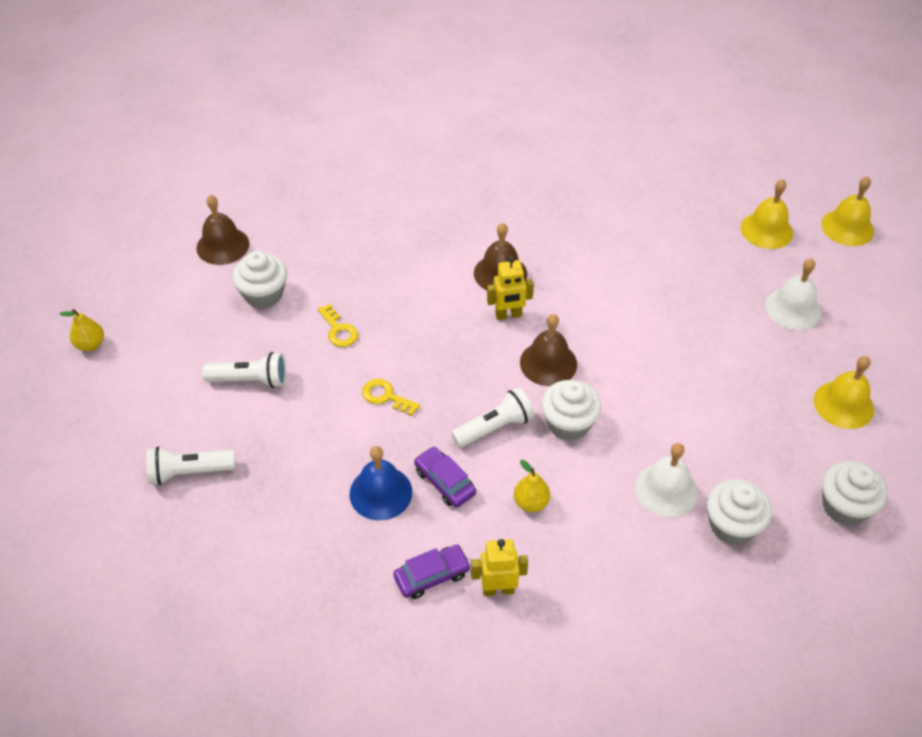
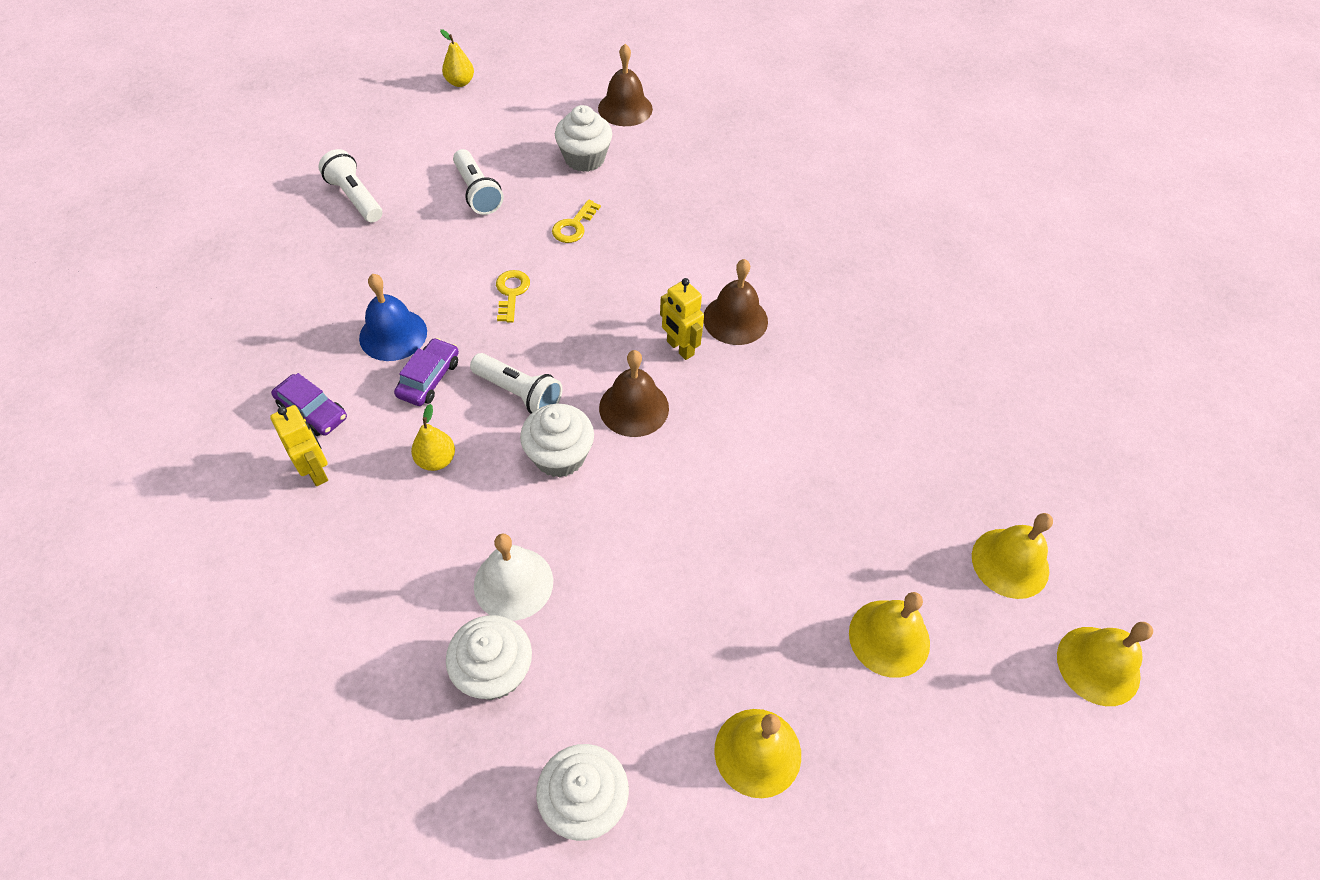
camera: 60 degrees right, 5 degrees up
(793, 308) = (889, 638): white bell -> yellow bell

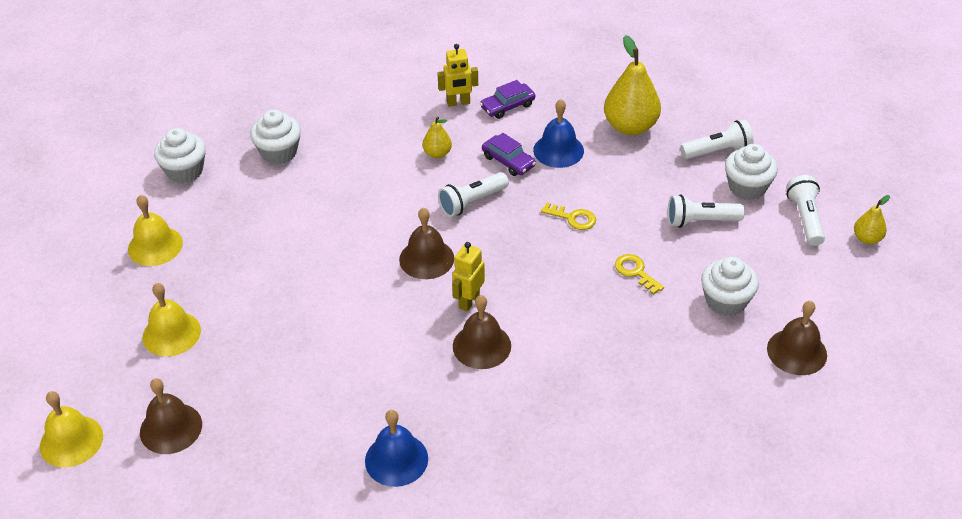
camera: 115 degrees right, 10 degrees down
(328, 278) = (630, 126): none -> yellow pear
(445, 122) = (805, 218): none -> white flashlight
(513, 583) = (327, 170): white bell -> none
(559, 456) = (407, 210): white cupcake -> white cupcake (747, 187)
(680, 348) = (469, 301): yellow robot -> yellow robot turned 45 degrees counterclockwise
(909, 343) = (396, 459): none -> blue bell
(1010, 563) = (171, 428): yellow bell -> brown bell

